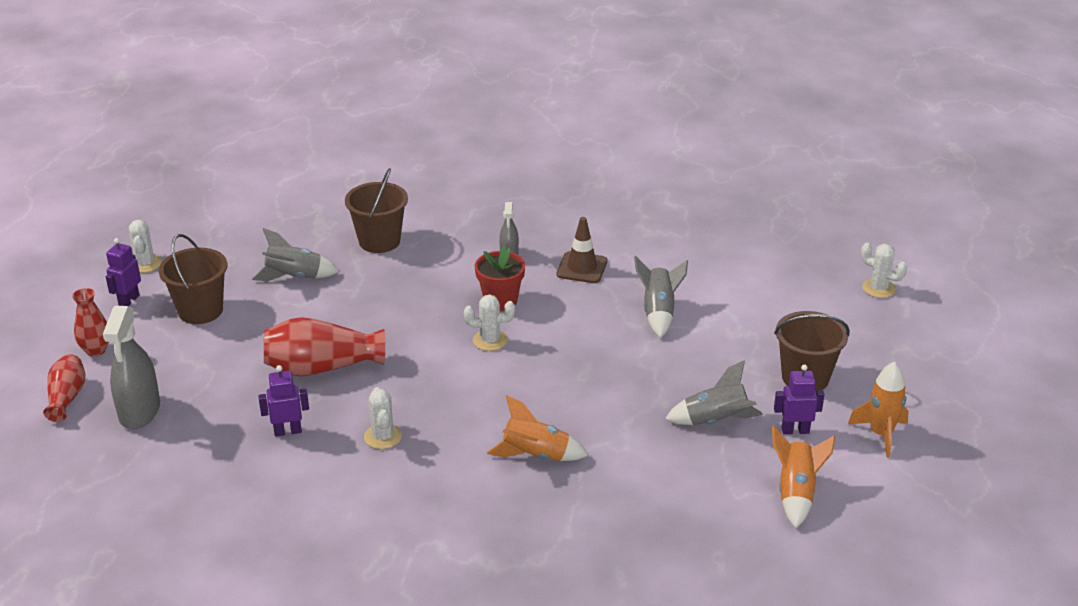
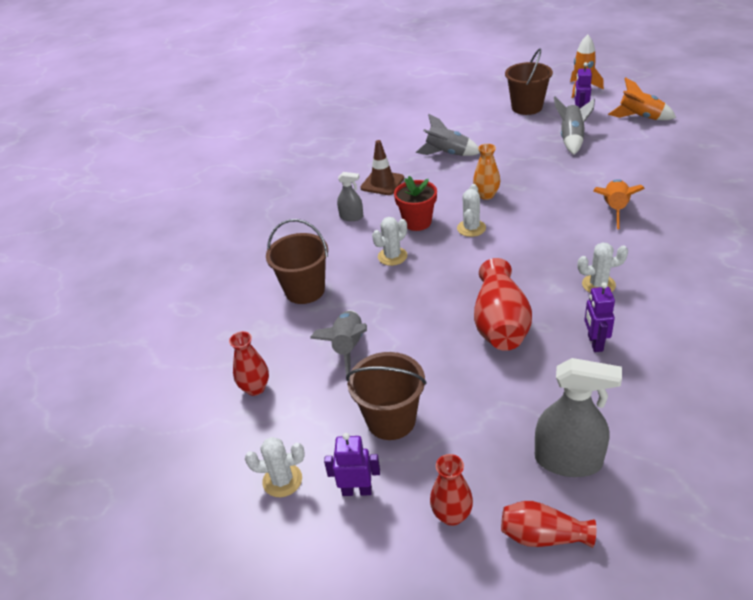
camera: 75 degrees left, 5 degrees up
(129, 301) = (357, 490): purple robot -> purple robot turned 150 degrees clockwise
(247, 234) = (255, 388): none -> red vase
(561, 349) = (486, 195): none -> orange vase
(878, 288) = (437, 79): white cactus -> white cactus (392, 256)

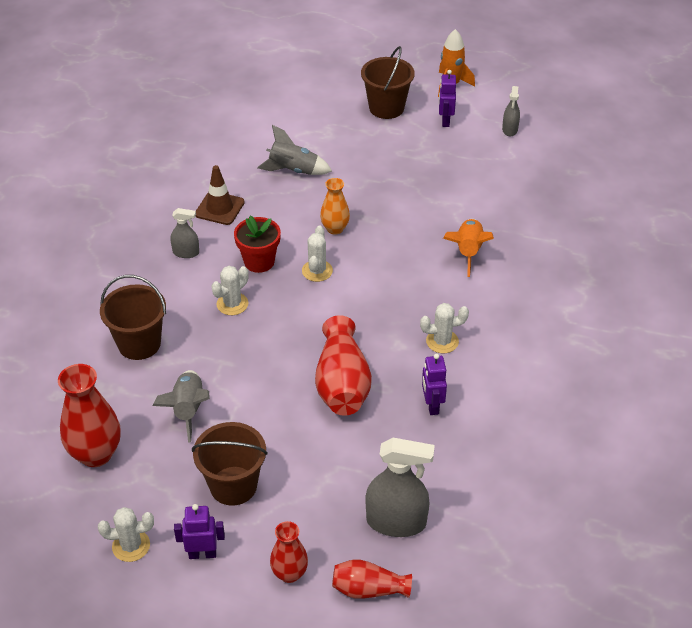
camera: 10 degrees left, 5 degrees up
(255, 388) = (96, 454): red vase -> red vase, size x1.67
(571, 139) = (432, 156): grey rocket -> none
(640, 117) = (510, 129): orange rocket -> grey spray bottle

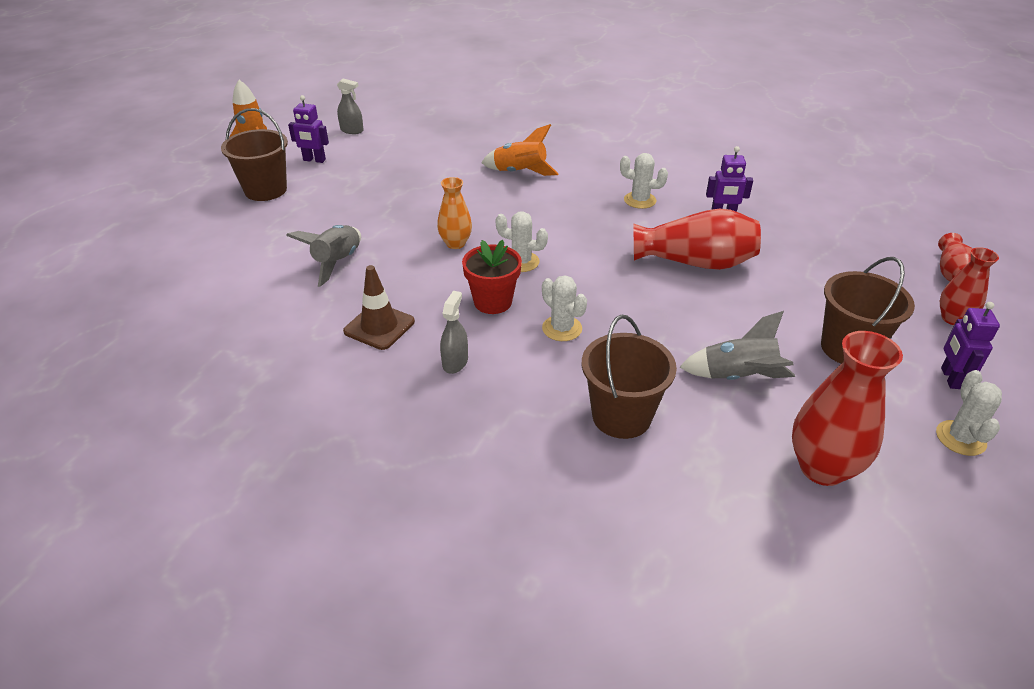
camera: 80 degrees left, 5 degrees down
(396, 522) = (868, 250): grey spray bottle -> none
(442, 341) = (640, 200): white cactus -> white cactus turned 75 degrees counterclockwise

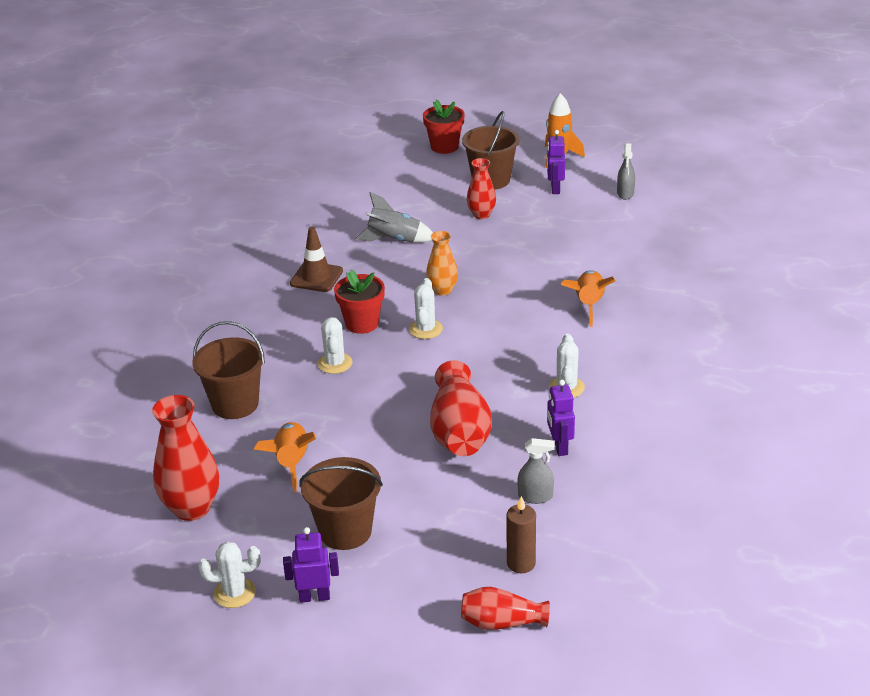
camera: 80 degrees right, 5 degrees down
(167, 208) = (444, 147): none -> red flower pot
(455, 362) = (282, 319): grey spray bottle -> grey spray bottle (535, 496)
(562, 328) = (335, 363): white cactus -> white cactus turned 45 degrees counterclockwise
(738, 377) = (291, 463): grey rocket -> orange rocket
(876, 254) = (521, 563): none -> brown candle
(953, 318) = (412, 611): red vase -> red vase (481, 214)

